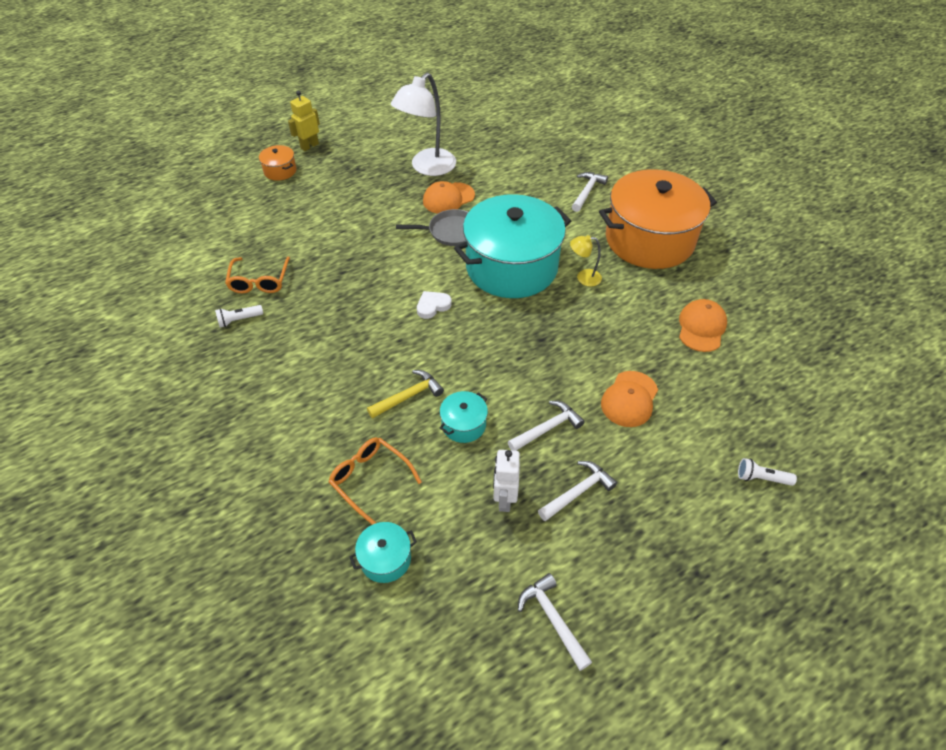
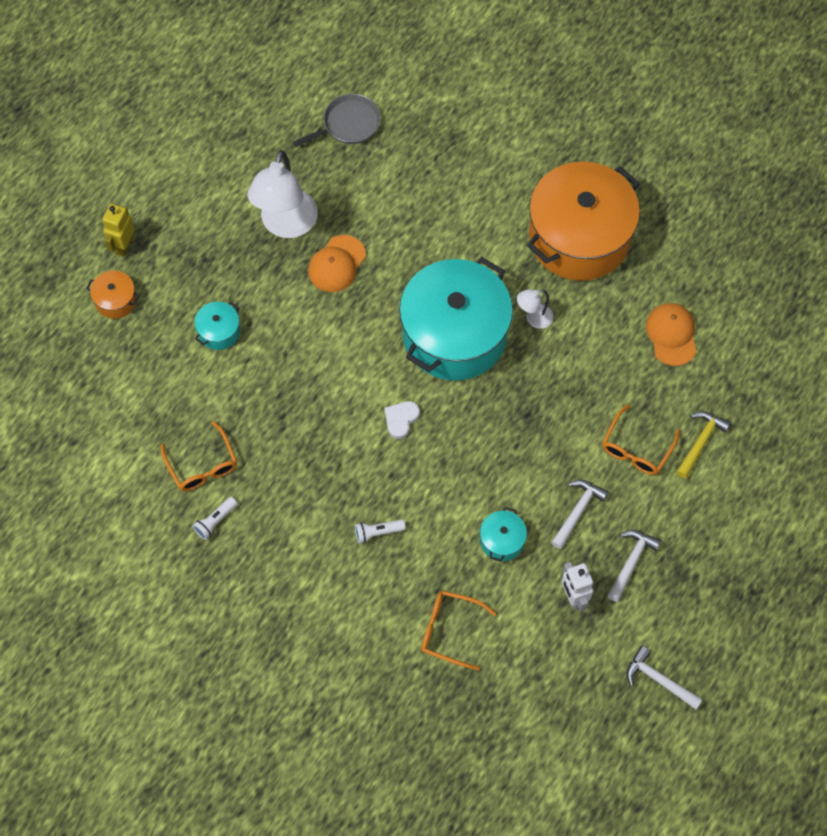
camera: 25 degrees left, 15 degrees up
(385, 559) = (504, 693): turquoise pot -> turquoise pot (219, 331)
(408, 396) = (436, 533): yellow hammer -> yellow hammer (700, 442)
(451, 231) = (366, 312): grey pan -> grey pan (348, 124)
(583, 277) = (533, 318): yellow lamp -> white lamp
(587, 192) = (484, 191): white hammer -> none
(629, 399) = (636, 448): orange cap -> orange glasses
(761, 478) = (776, 481): white flashlight -> white flashlight (377, 532)

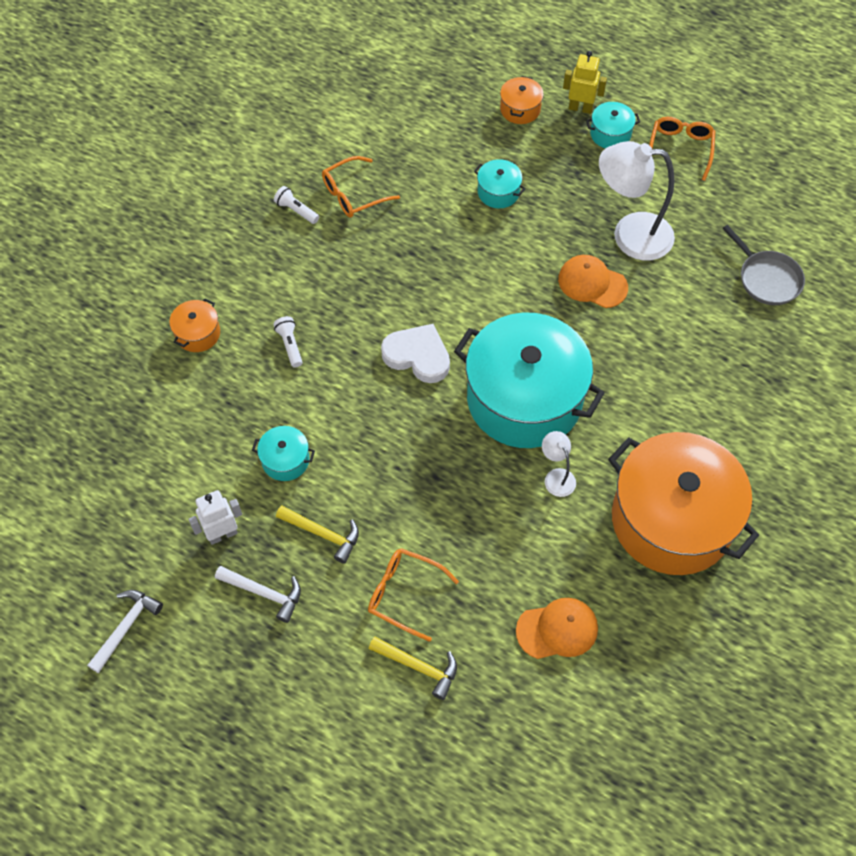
camera: 85 degrees right, 5 degrees down
(161, 224) = (610, 134): none -> turquoise pot
(355, 619) = (198, 333): none -> orange pot
(401, 419) = (417, 356): white heart -> white heart, size x1.64
(450, 630) = (185, 418): orange glasses -> orange glasses (680, 150)
(577, 511) = (323, 534): white hammer -> yellow hammer

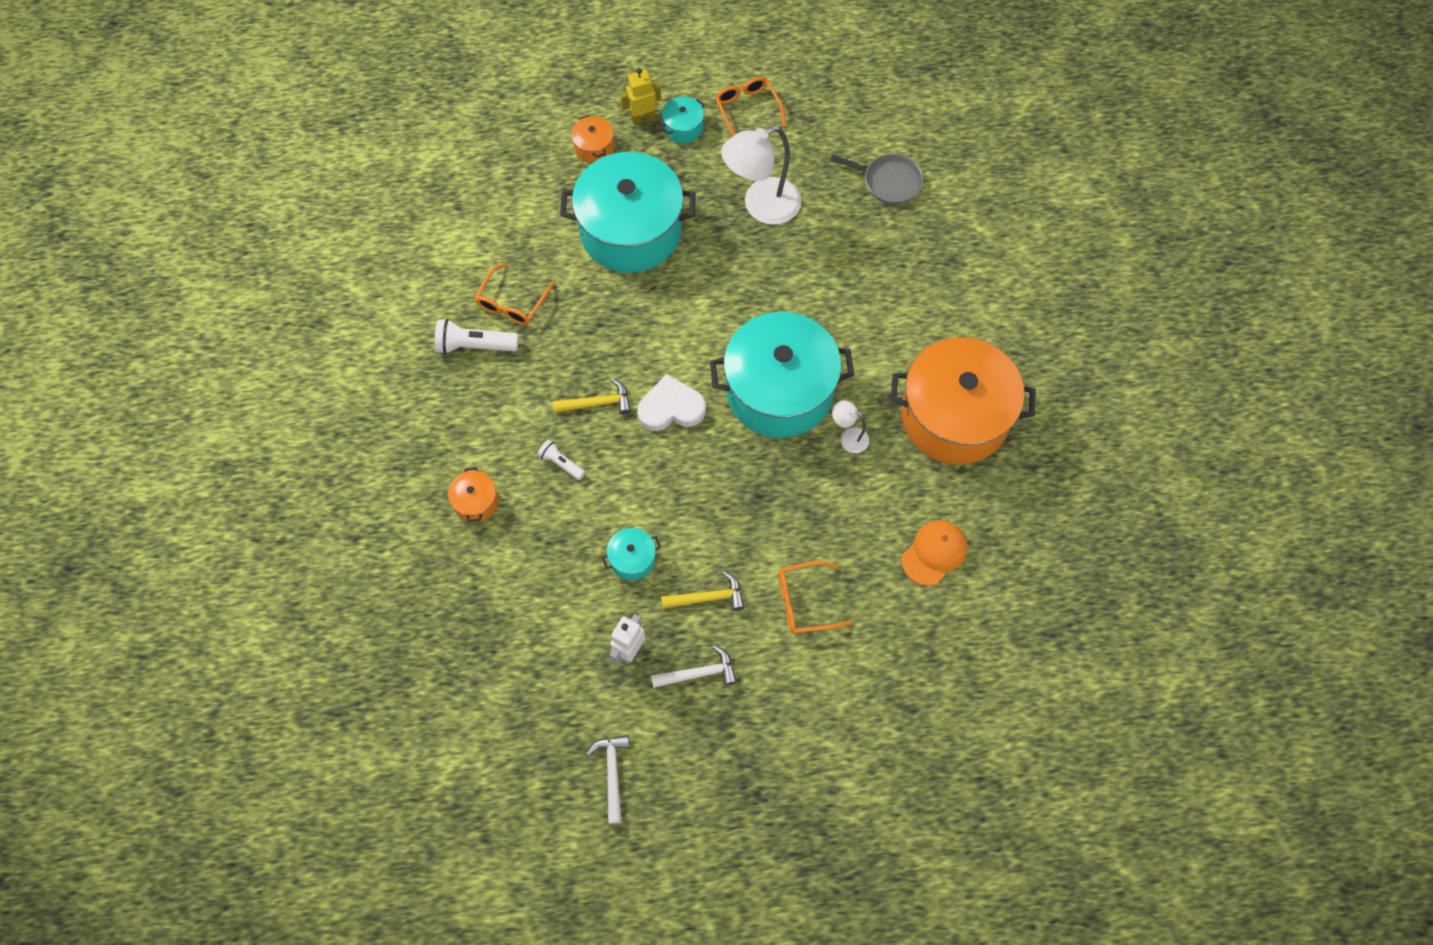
camera: 35 degrees left, 5 degrees up
(296, 210) = (474, 345): white flashlight -> white flashlight, size x1.69
(419, 667) = (857, 649): yellow hammer -> yellow hammer (597, 403)
(498, 192) = (631, 230): turquoise pot -> turquoise pot, size x2.48
(592, 283) = (761, 264): orange cap -> none

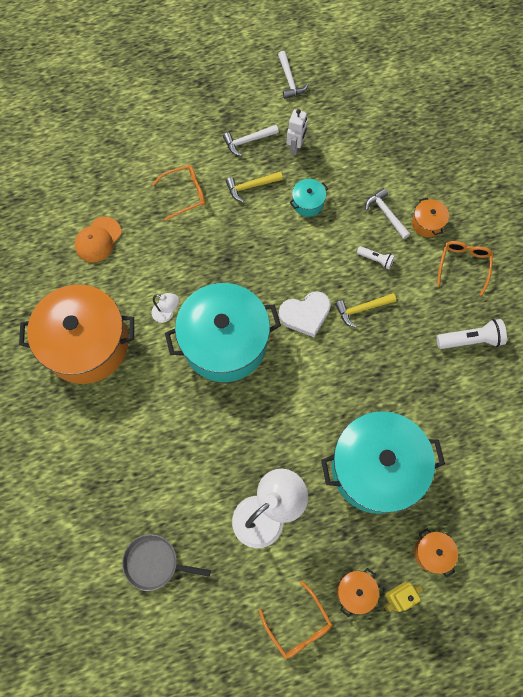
camera: 170 degrees right, 5 degrees up
(512, 302) = (454, 382): orange glasses -> orange glasses (463, 266)
(528, 524) = (386, 214): none -> white hammer
(683, 128) = (355, 591): turquoise pot -> orange pot

